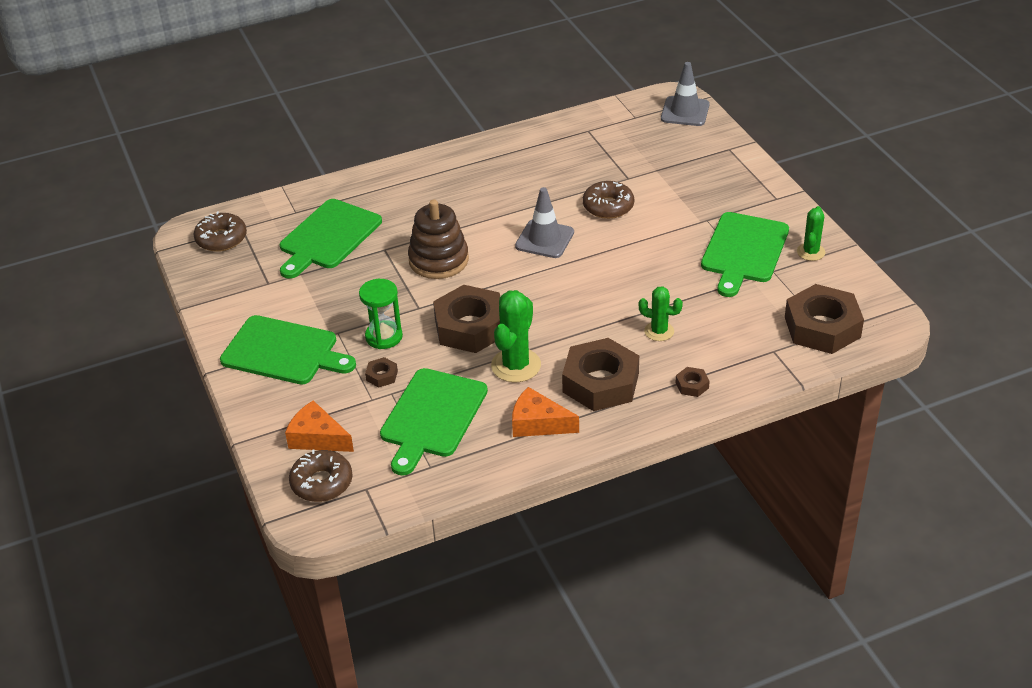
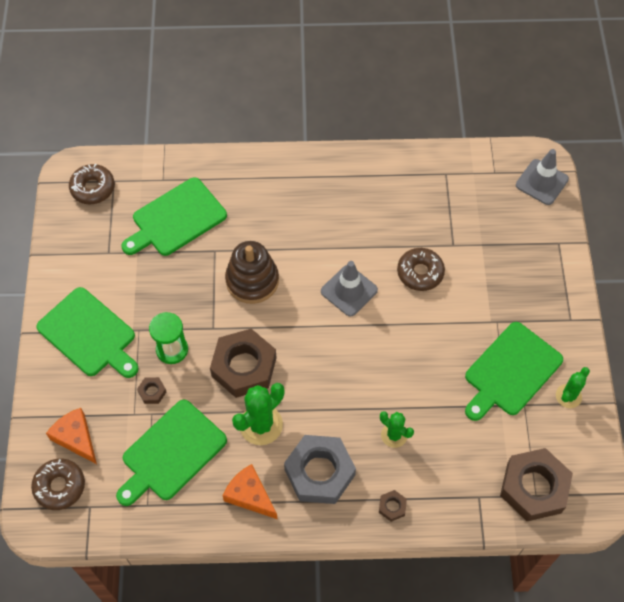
camera: 20 degrees right, 20 degrees up
(600, 382) = (319, 472): brown nut -> grey nut

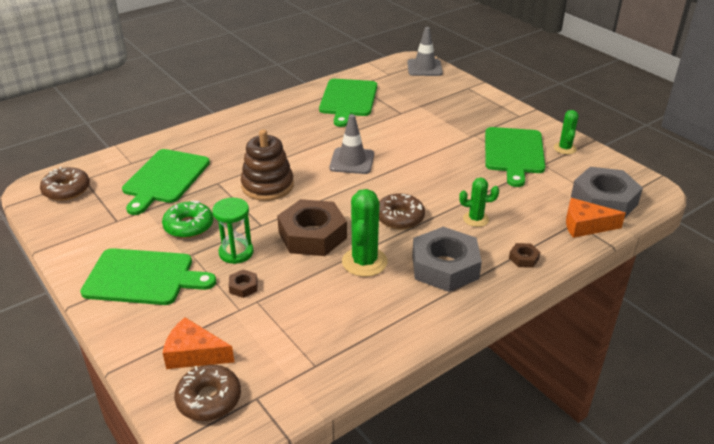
camera: 35 degrees left, 25 degrees down
(157, 294) = (189, 226): none -> green donut
(171, 453) = (302, 317): green cutting board -> green cutting board (348, 100)
(250, 495) = (403, 309): orange cheese -> orange cheese (585, 226)
(420, 273) = (394, 133): brown donut -> brown donut (399, 217)
(534, 487) = (604, 200): brown nut -> grey nut

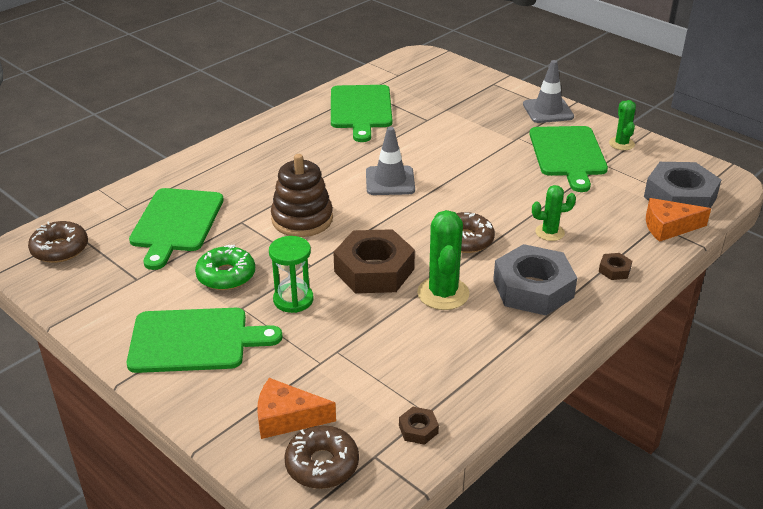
camera: 10 degrees left, 0 degrees up
(243, 287) = (316, 337): brown nut -> brown nut (418, 429)
(424, 68) = (436, 64): grey traffic cone -> grey traffic cone (548, 111)

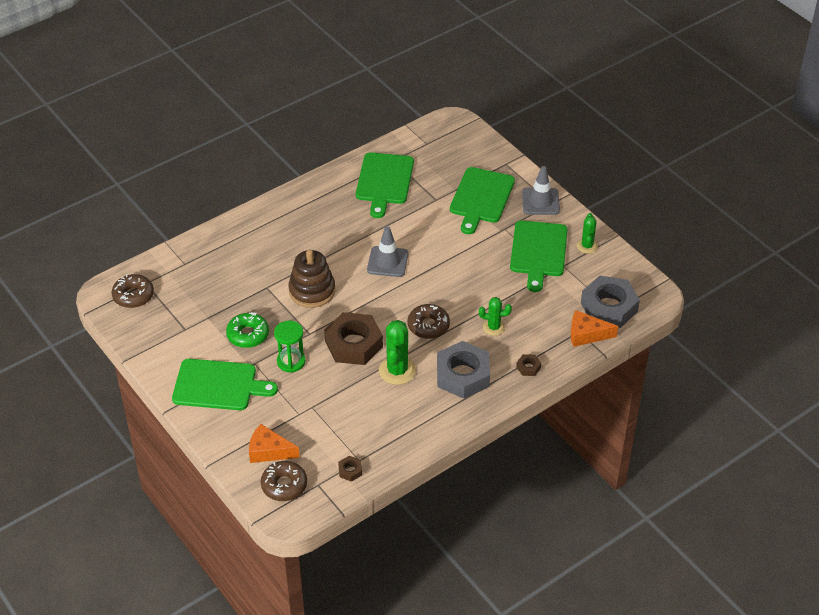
camera: 10 degrees right, 10 degrees up
(176, 223) = (218, 282): green cutting board -> green cutting board (481, 198)

